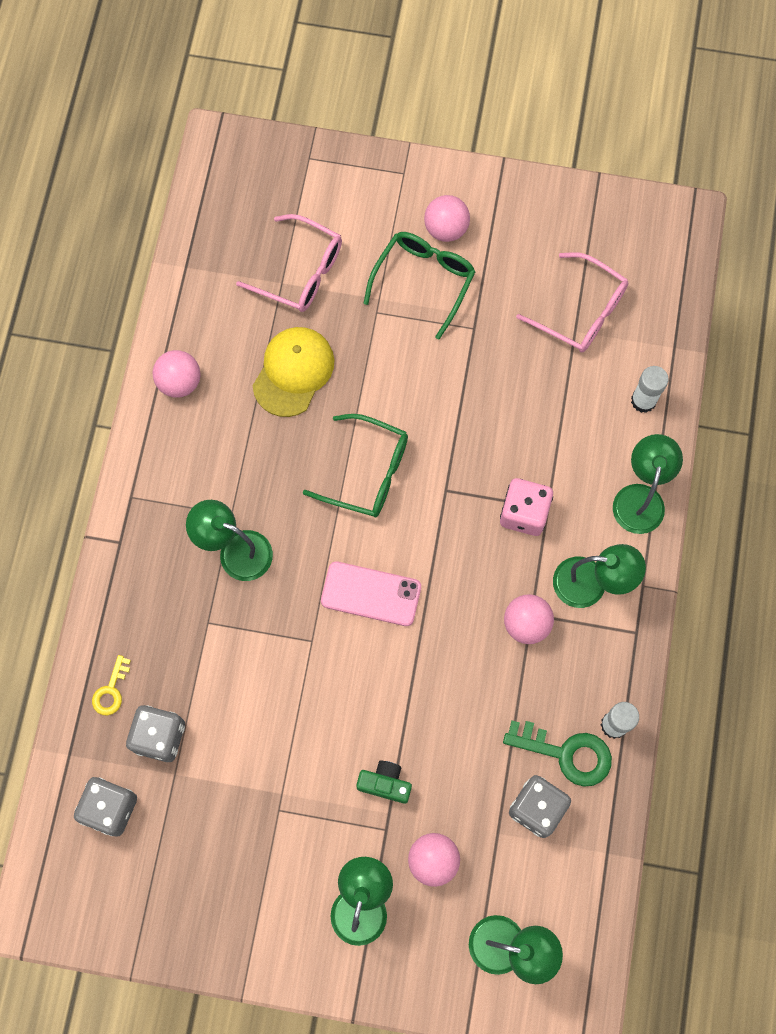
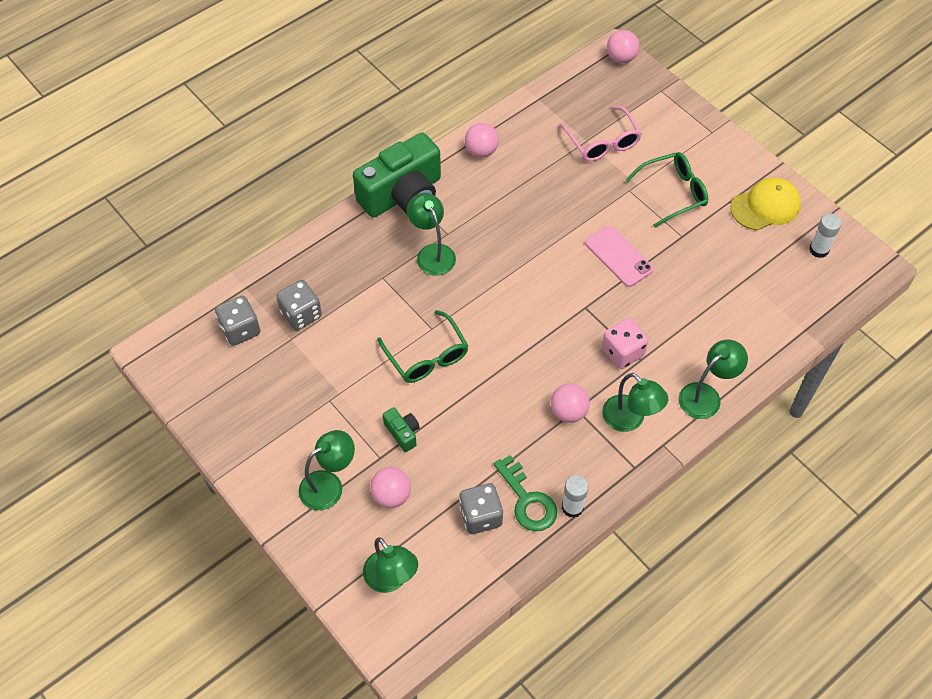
camera: 40 degrees right, 15 degrees down
(111, 690) = (298, 273): yellow key -> none
(141, 504) = (402, 195): none -> green camera
(293, 372) = (551, 188): yellow cap -> yellow cap (765, 206)
(367, 472) = (546, 266): green glasses -> green glasses (427, 356)
(371, 594) = (489, 329): pink phone -> pink phone (619, 256)
(446, 229) = (712, 175): pink ball -> pink ball (621, 58)
(581, 311) = (759, 271): pink glasses -> none
(643, 400) = (757, 345): white glue stick -> white glue stick (818, 250)

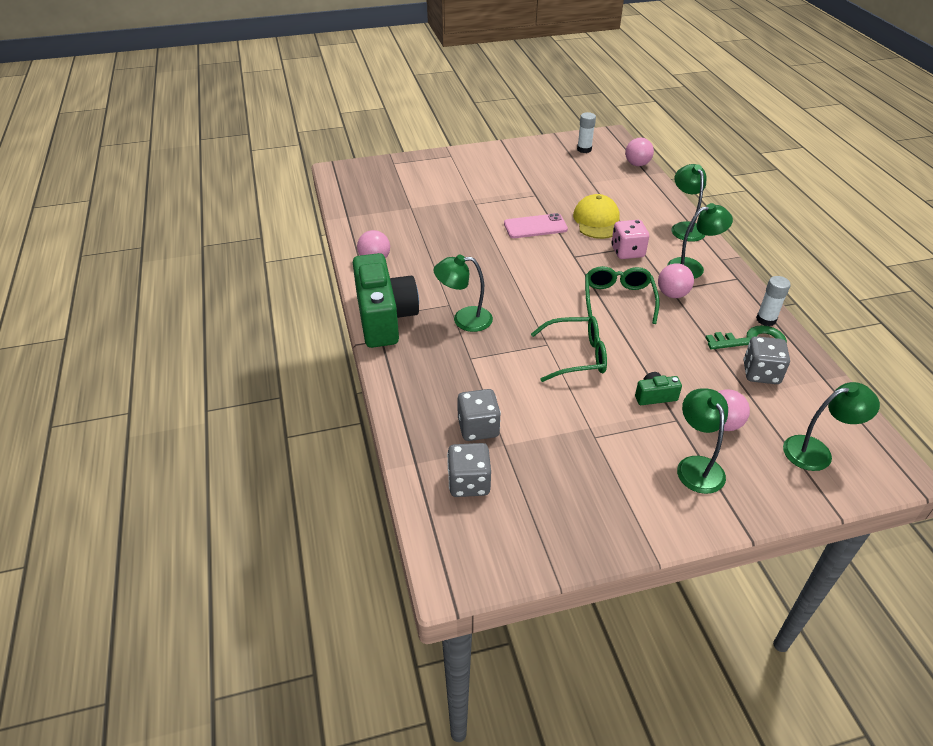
camera: 65 degrees left, 15 degrees down
(602, 142) = (419, 201): pink glasses -> none
(621, 58) = (345, 169): pink ball -> pink ball (637, 164)
(673, 193) = (493, 186): green glasses -> green glasses (618, 299)
(765, 206) = (533, 156): yellow cap -> yellow cap (597, 221)

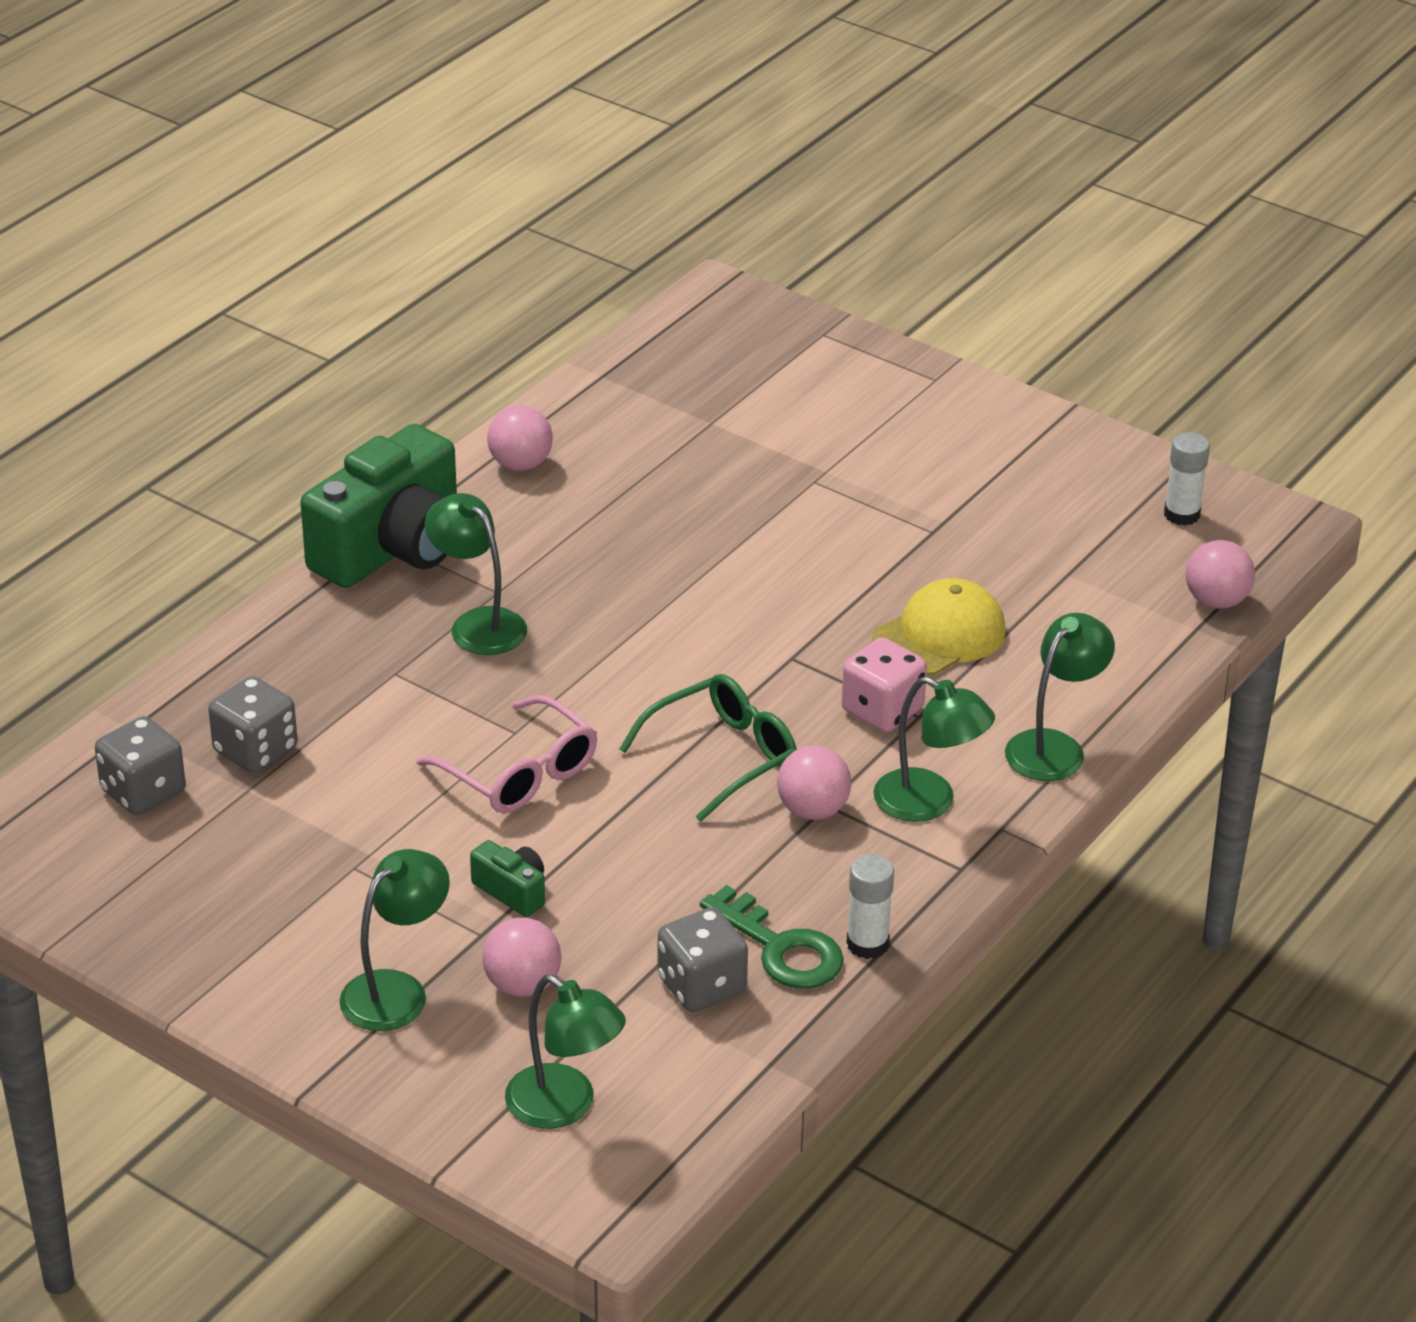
camera: 50 degrees right, 5 degrees down
(535, 226) = (828, 576): pink phone -> none
(576, 356) = (520, 773): green glasses -> pink glasses

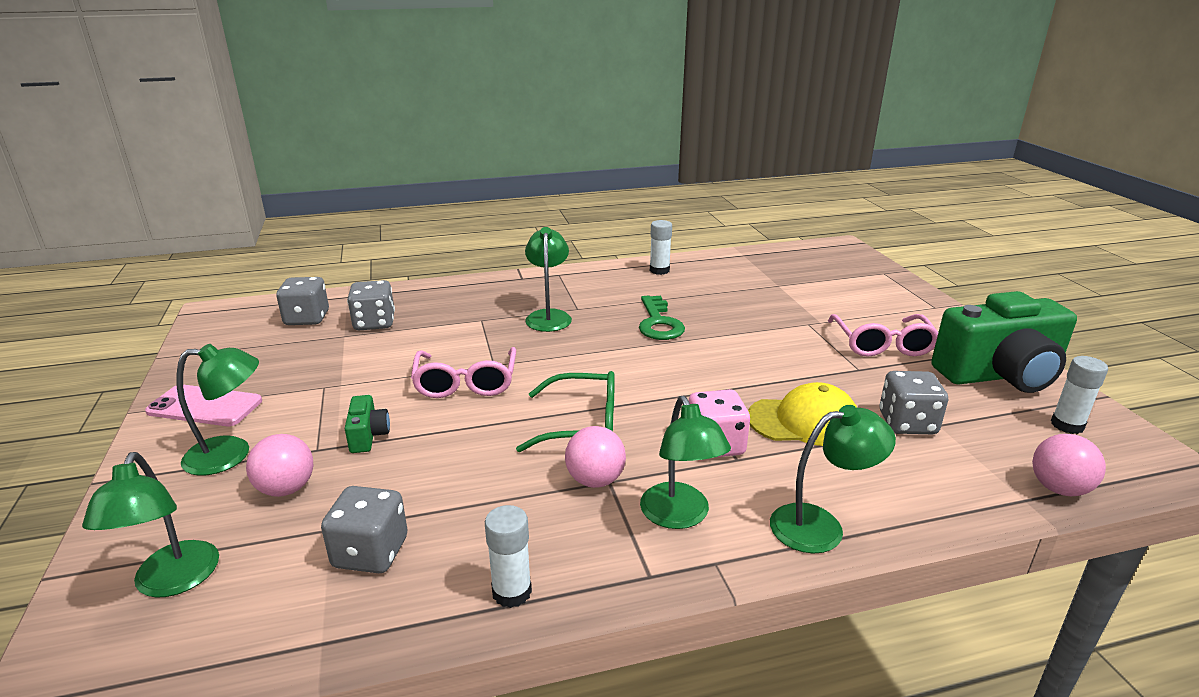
camera: 40 degrees right, 10 degrees down
(253, 965) = (205, 406): none -> pink phone
(392, 548) = (556, 278): green camera -> green camera (999, 375)
(520, 464) = (659, 270): pink ball -> white glue stick
(781, 948) = (453, 558): green key -> green key (658, 323)
(926, 478) = (882, 344): none -> pink glasses
(1038, 587) = (907, 423): none -> grey dice

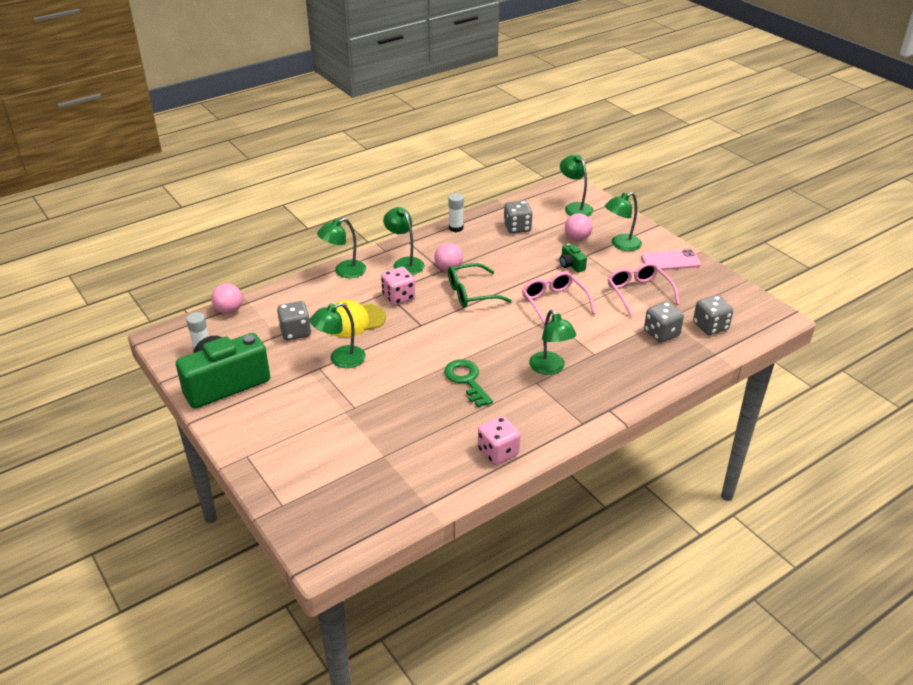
camera: 160 degrees right, 10 degrees up
(659, 270) = (498, 452): white glue stick -> pink dice
(827, 372) = (340, 359): none -> green lamp
(882, 344) = (300, 396): pink glasses -> pink glasses (638, 293)

